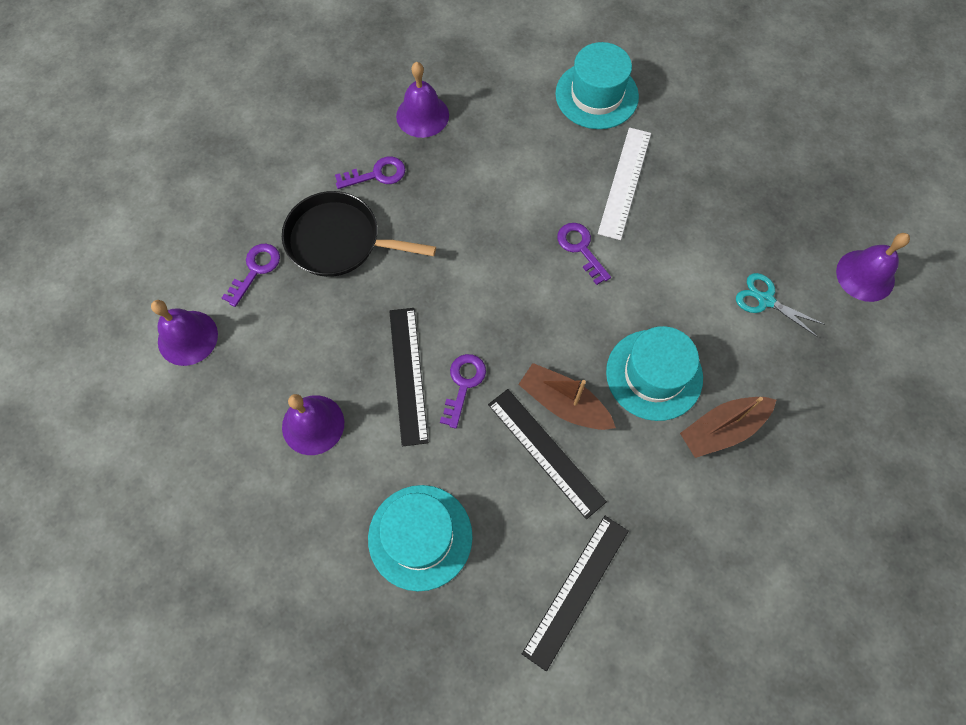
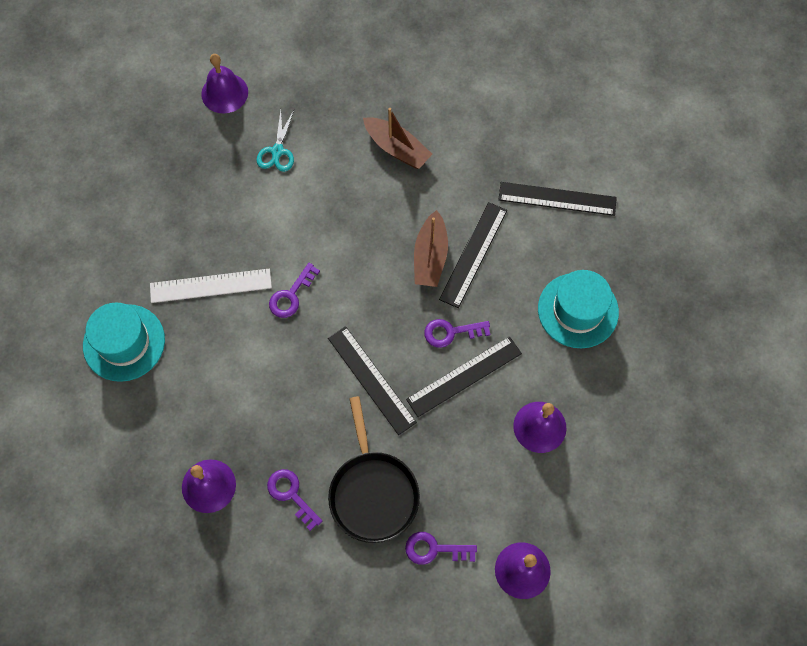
camera: 115 degrees left, 0 degrees up
(451, 285) = (371, 380): none -> black ruler
(654, 374) = (376, 205): turquoise hat -> none

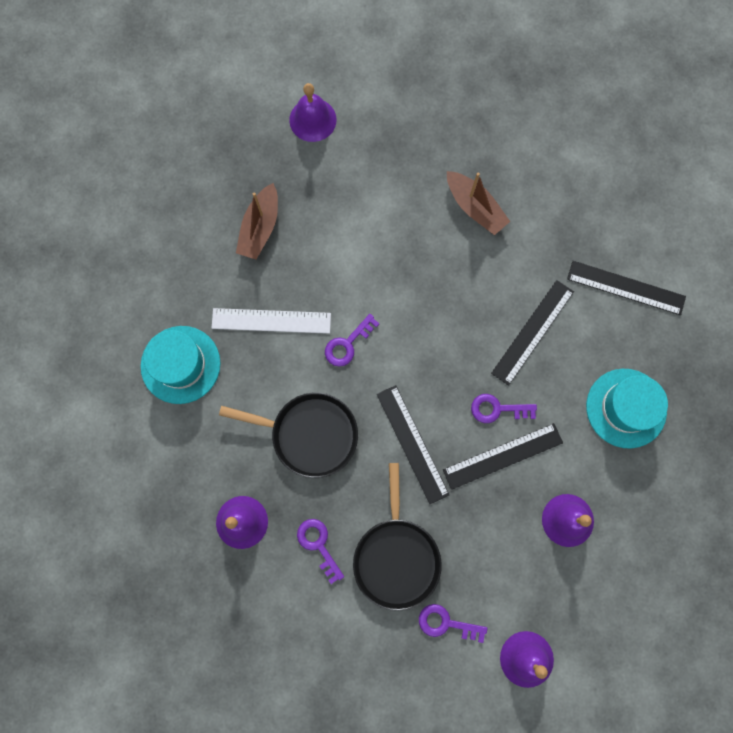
camera: 10 degrees right, 10 degrees up
(266, 388) = (310, 434): none -> black pan
(277, 151) = (356, 191): turquoise scissors -> none
(430, 257) = (489, 327): brown boat -> brown boat (260, 228)

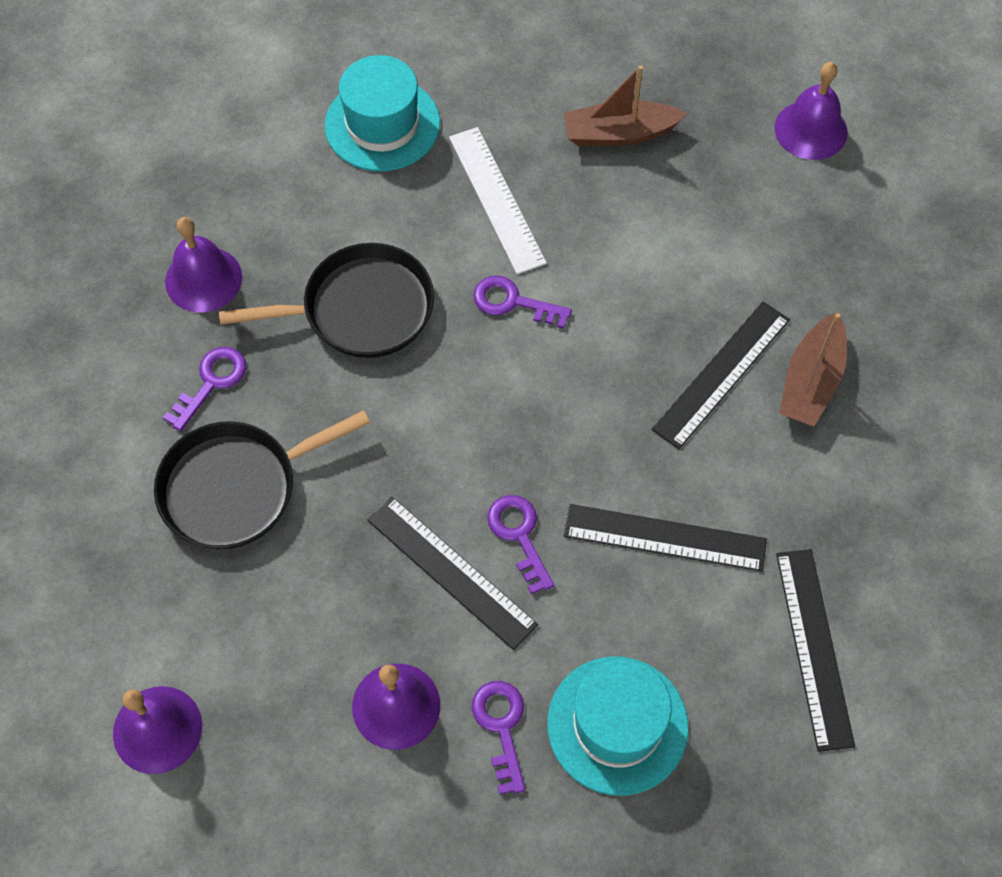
camera: 65 degrees right, 15 degrees down
(310, 434) = (361, 309): black pan -> black pan turned 90 degrees counterclockwise
(412, 444) = (410, 442): black ruler -> black ruler (721, 374)
(446, 623) = (167, 593): purple key -> purple key (501, 727)

